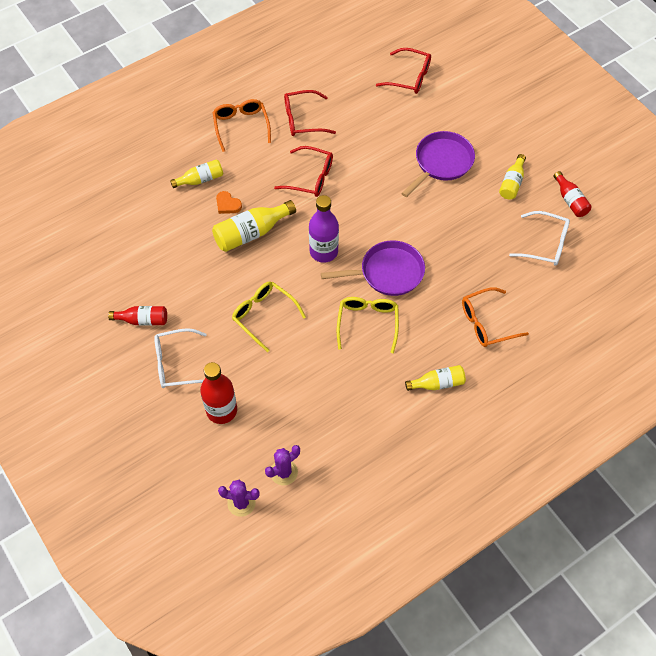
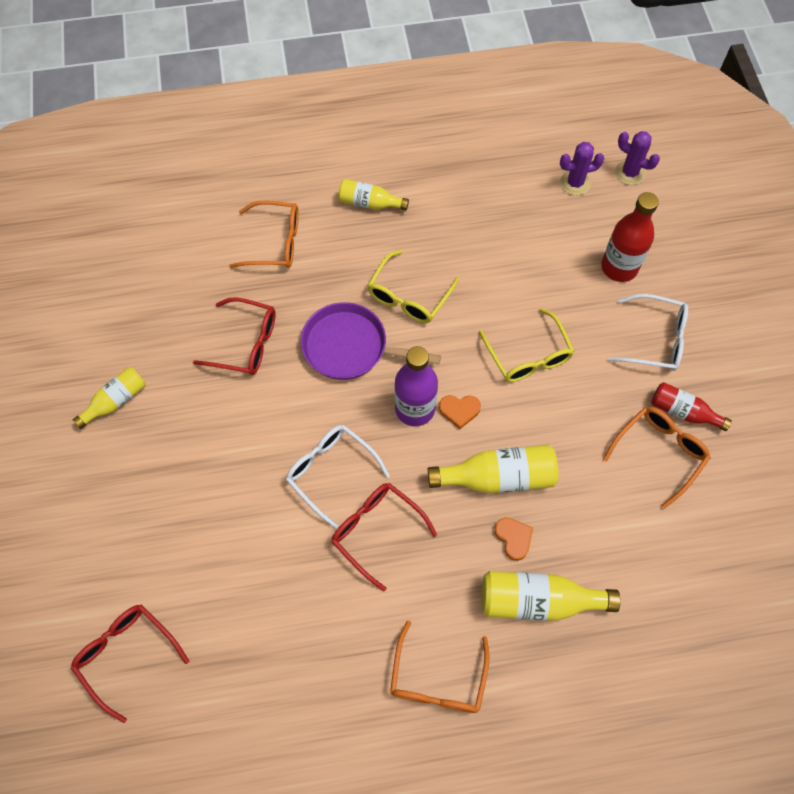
camera: 155 degrees left, 5 degrees up
(152, 287) = (659, 453): none -> orange glasses
(200, 179) = (538, 601): yellow bottle -> yellow bottle, size x1.58
(294, 262) = (459, 410): none -> orange heart
(302, 119) = (337, 646): red glasses -> red glasses (245, 343)
(441, 163) = (184, 474): purple pan -> none
(545, 244) = (140, 303): white glasses -> white glasses (331, 472)
(570, 200) = (64, 345): red bottle -> none

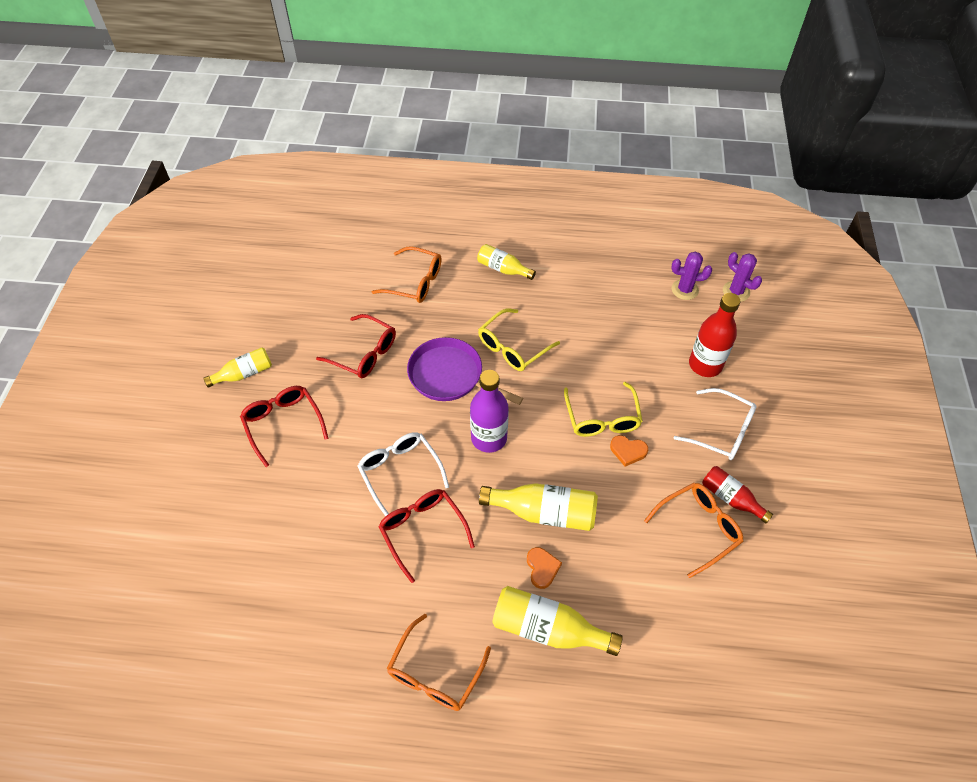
camera: 15 degrees right, 10 degrees down
(126, 655) = (177, 578): red glasses -> red glasses (283, 424)
(459, 410) = (527, 449): orange heart -> orange heart (628, 451)

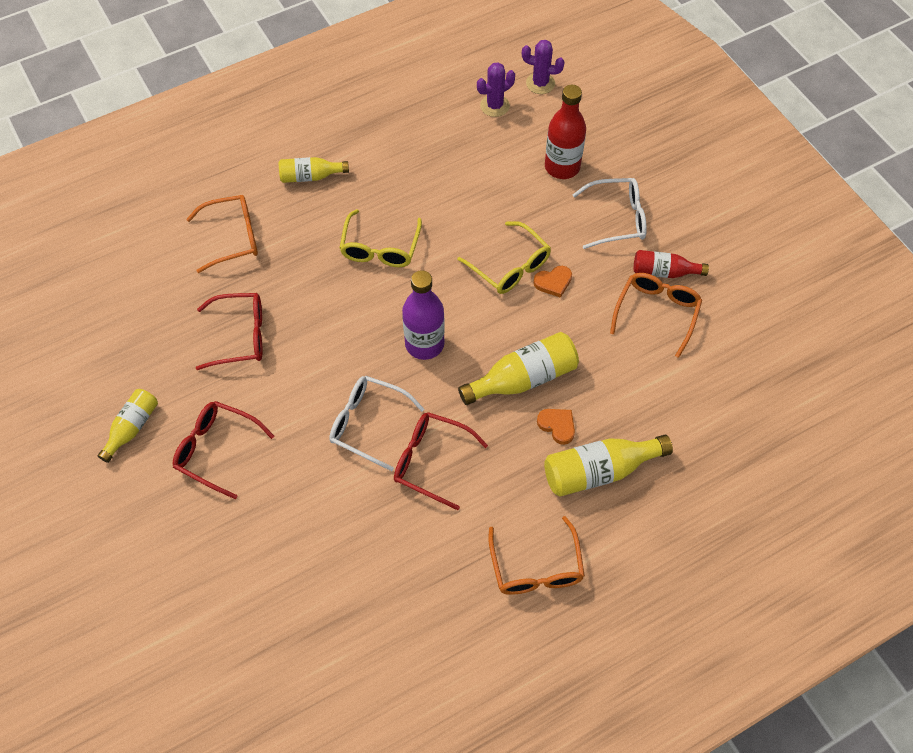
camera: 35 degrees left, 5 degrees up
(450, 376) = (343, 309): purple pan -> none

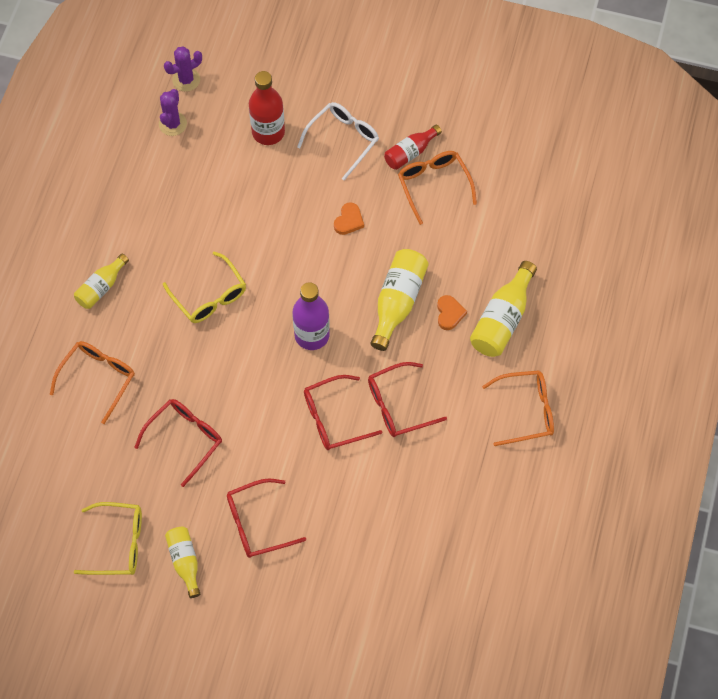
camera: 45 degrees left, 5 degrees up
(368, 424) = (333, 418): white glasses -> red glasses
(510, 266) = (309, 234): yellow glasses -> yellow glasses (118, 543)
(536, 567) = (526, 411): orange glasses -> orange glasses turned 45 degrees counterclockwise
(557, 426) = (449, 313): orange heart -> orange heart turned 90 degrees clockwise

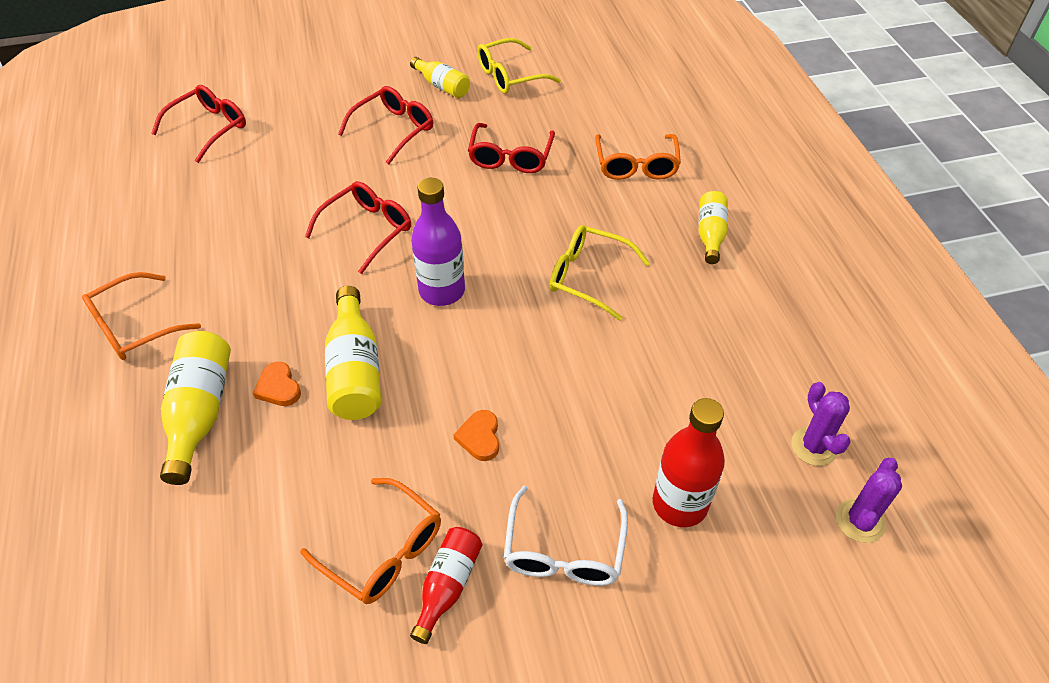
camera: 150 degrees right, 15 degrees down
(398, 405) = (299, 269): red glasses -> red glasses (209, 128)

